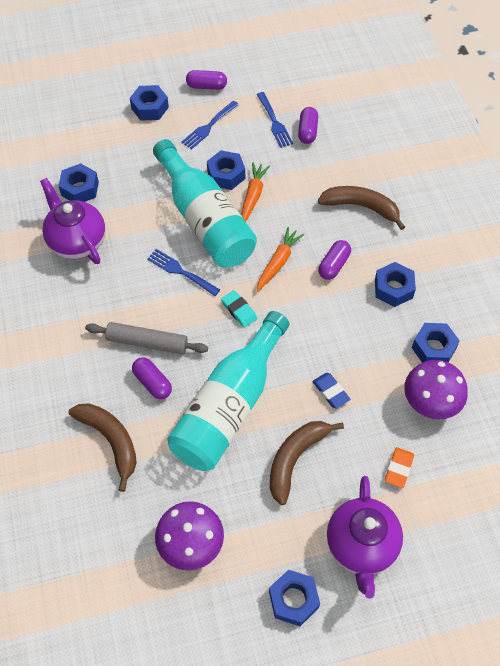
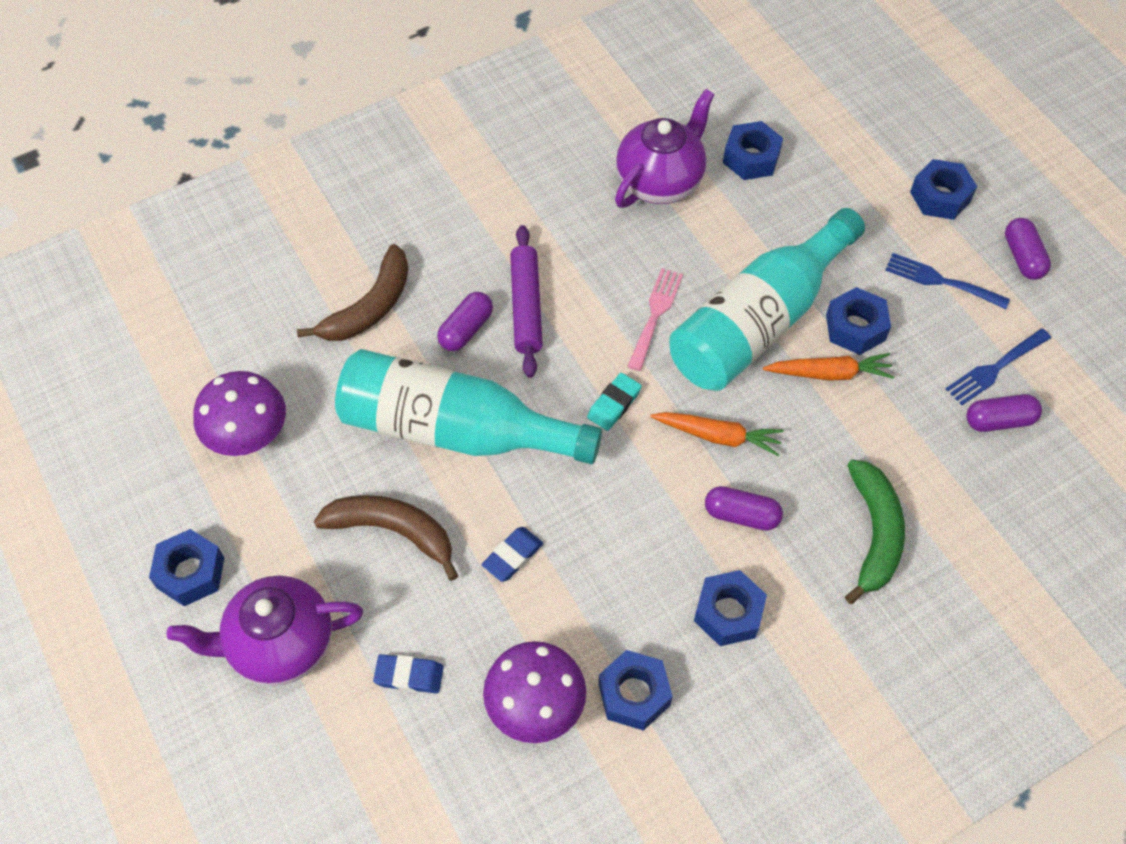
camera: 75 degrees right, 0 degrees up
(147, 342) = (526, 306): grey rolling pin -> purple rolling pin
(180, 271) = (655, 314): blue fork -> pink fork
(361, 207) = (874, 534): brown banana -> green banana
(398, 468) = (409, 675): orange eraser -> blue eraser

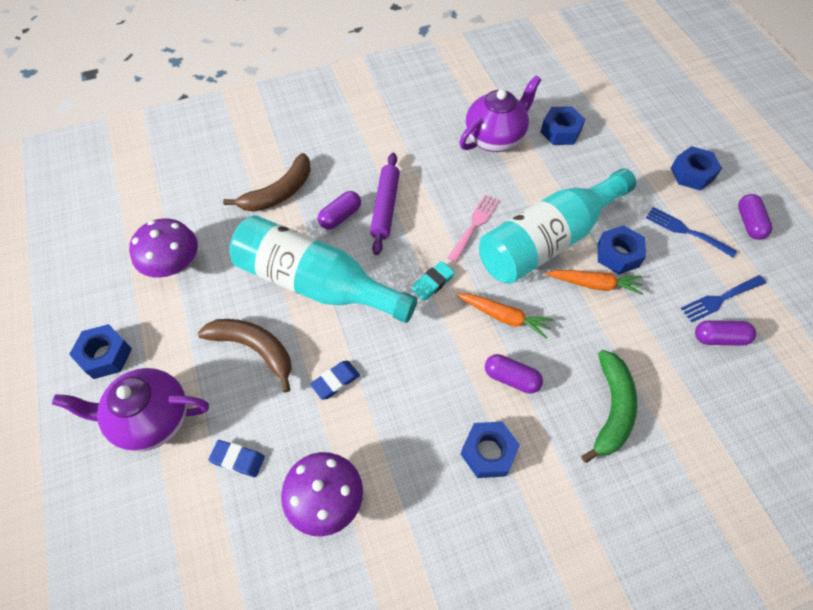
camera: 10 degrees right, 0 degrees up
(634, 694) = (403, 505): blue nut -> none

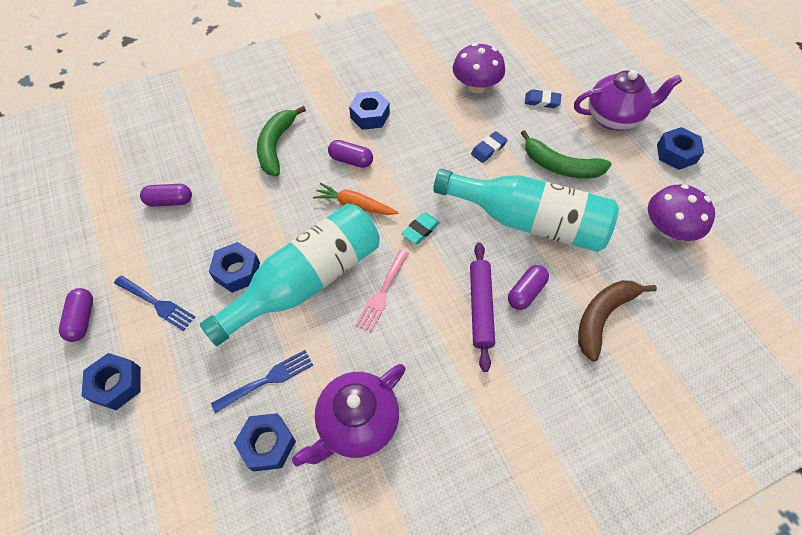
camera: 175 degrees right, 0 degrees up
(254, 349) = (560, 166): brown banana -> green banana
(594, 284) = (268, 239): orange carrot -> none
(720, 299) = (153, 234): blue fork -> blue fork (267, 379)

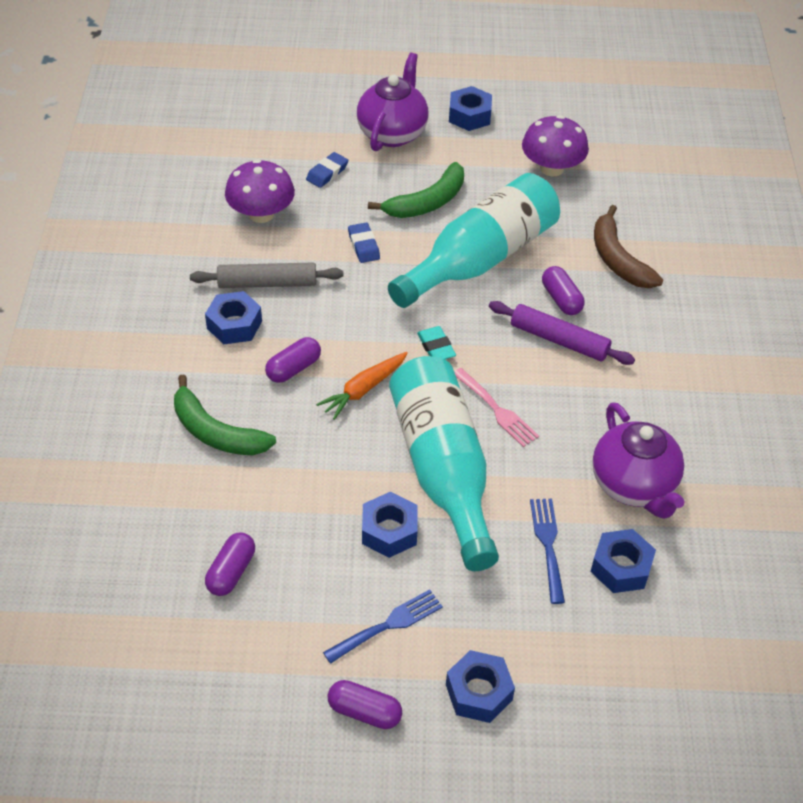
camera: 65 degrees left, 10 degrees down
(416, 115) = (267, 283): none -> grey rolling pin

